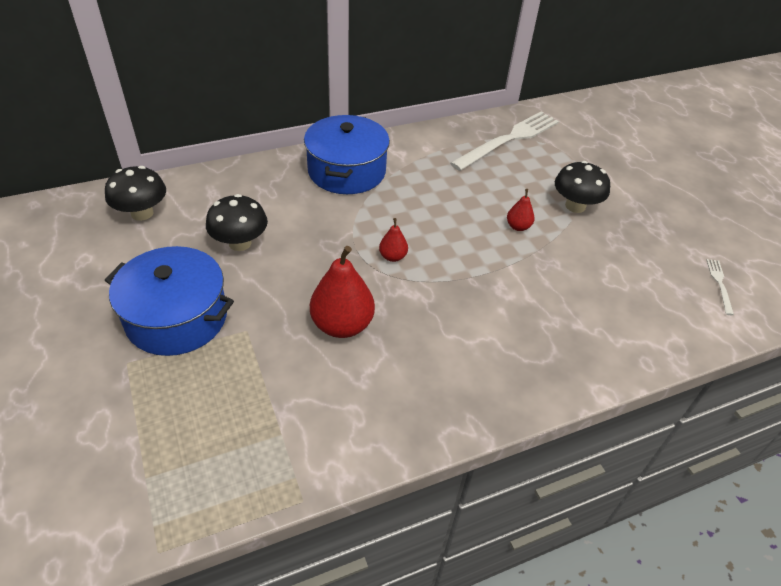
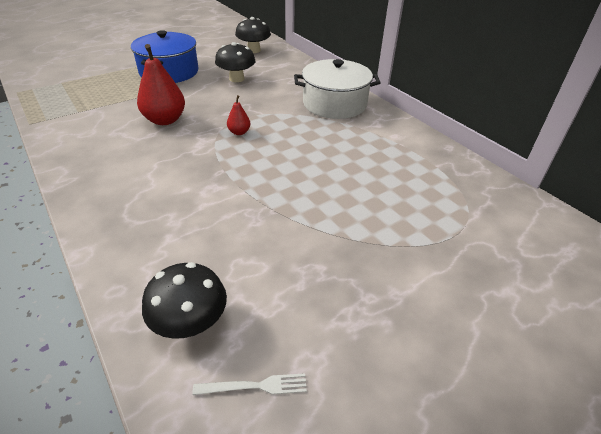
camera: 80 degrees right, 5 degrees down
(346, 171) = (334, 104): blue pot -> white pot
(508, 140) = (451, 183): white fork -> none
(518, 226) = (303, 195): red pear -> none
(575, 206) = (359, 236): black mushroom -> black mushroom (190, 323)

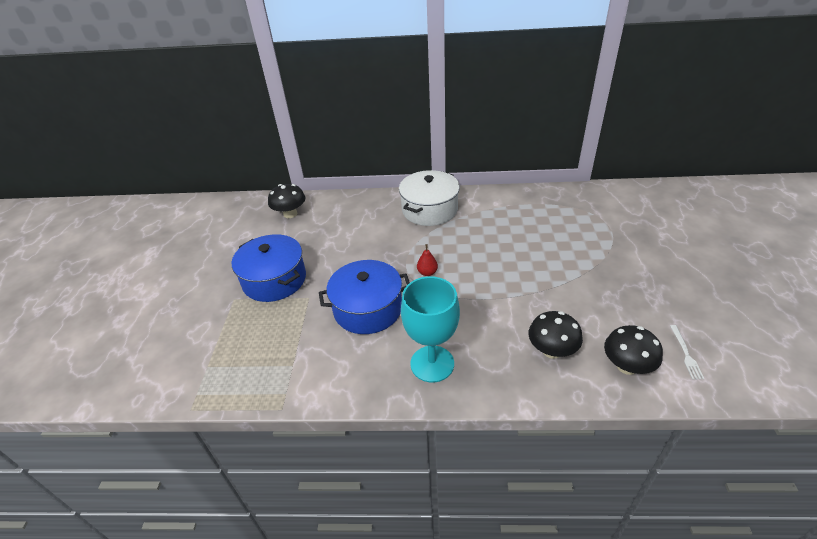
camera: 50 degrees left, 0 degrees up
(114, 175) = (432, 364): none -> turquoise goblet
(165, 120) = (368, 309): red pear -> blue pot
(236, 79) = (335, 243): black mushroom -> black mushroom (551, 350)
(255, 386) = (686, 354): white fork -> white fork turned 150 degrees clockwise

